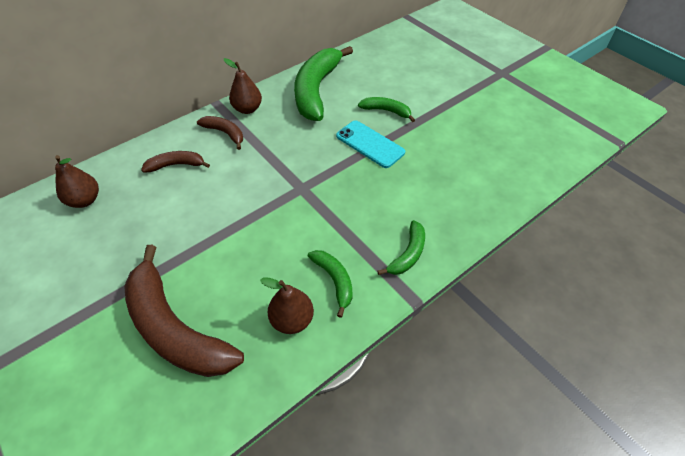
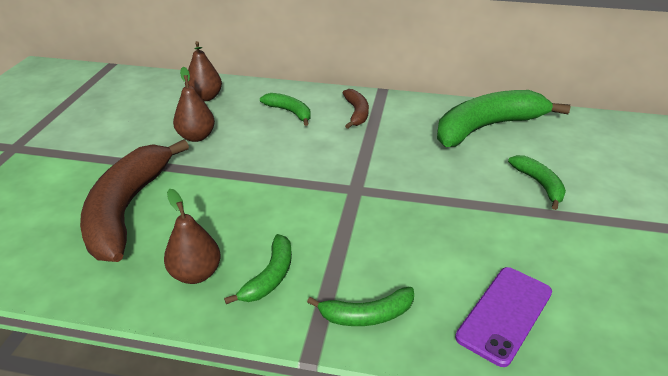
camera: 50 degrees right, 15 degrees down
(176, 165) = (289, 112): brown banana -> green banana
(247, 109) = (401, 107): brown pear -> brown pear (196, 137)
(370, 144) = (475, 199): turquoise phone -> none
(458, 198) = (504, 314): none -> purple phone

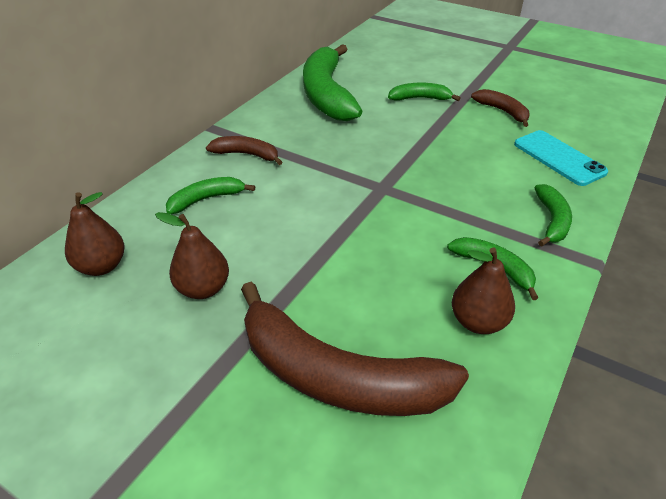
camera: 70 degrees left, 5 degrees up
(504, 314) = (559, 158): purple phone -> turquoise phone
(574, 252) = (502, 111): none -> brown banana

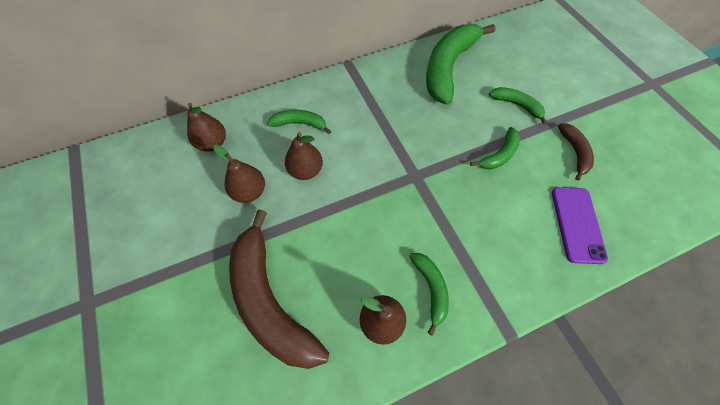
camera: 35 degrees right, 20 degrees up
(246, 154) = (351, 98): brown banana -> none
(256, 236) = (306, 170): none -> brown pear
(552, 220) = (512, 277): green banana -> green banana (499, 155)
(559, 158) = (577, 224): turquoise phone -> purple phone

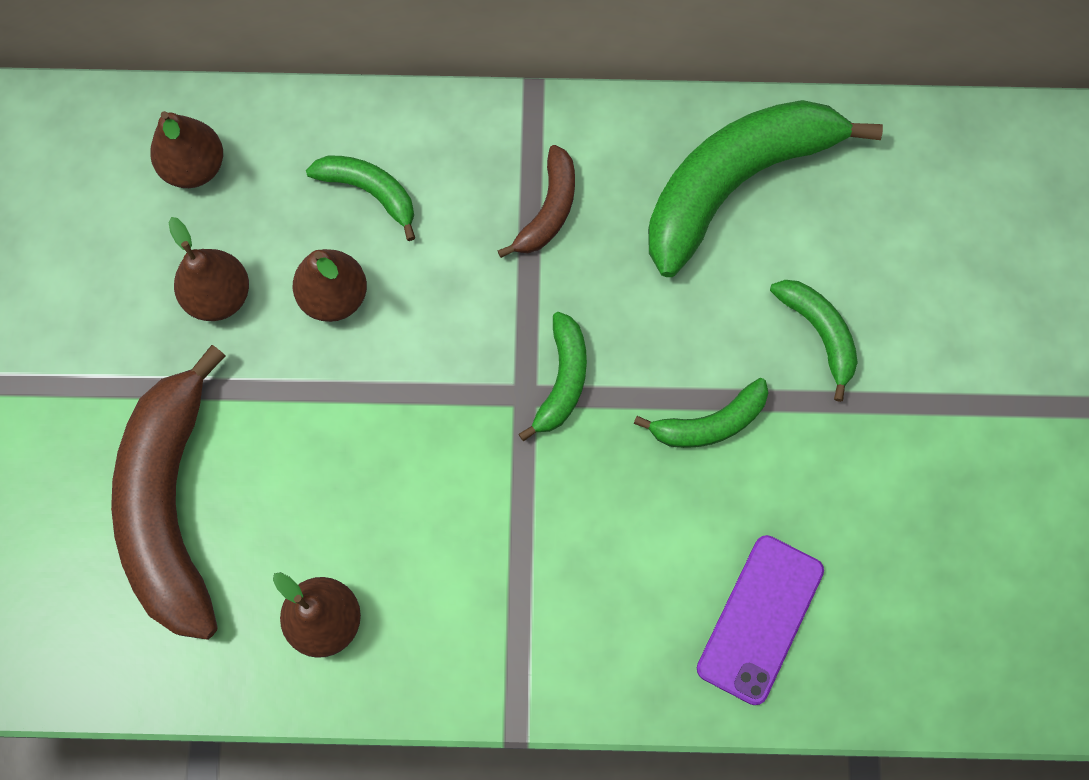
camera: 25 degrees right, 10 degrees up
(431, 289) = (433, 607): green banana -> green banana (562, 380)
(574, 152) = (861, 484): brown banana -> brown banana (549, 210)

